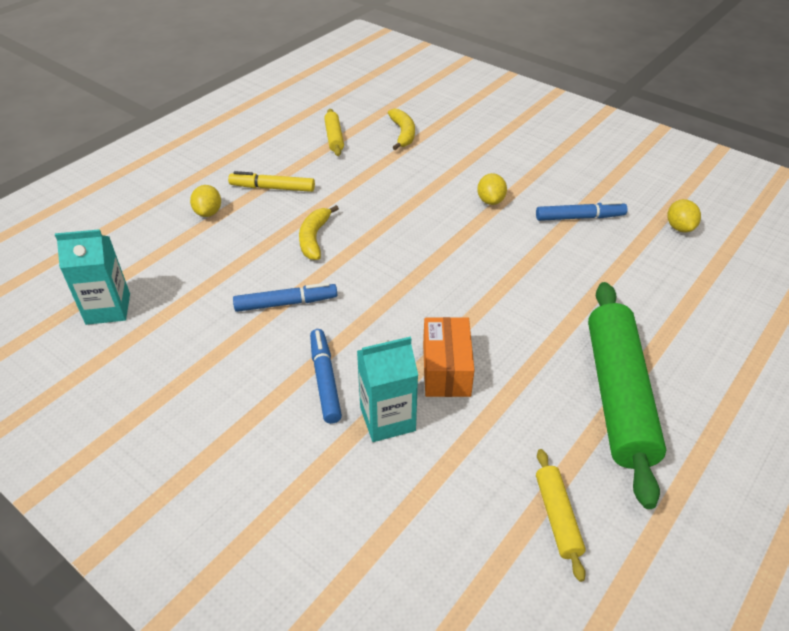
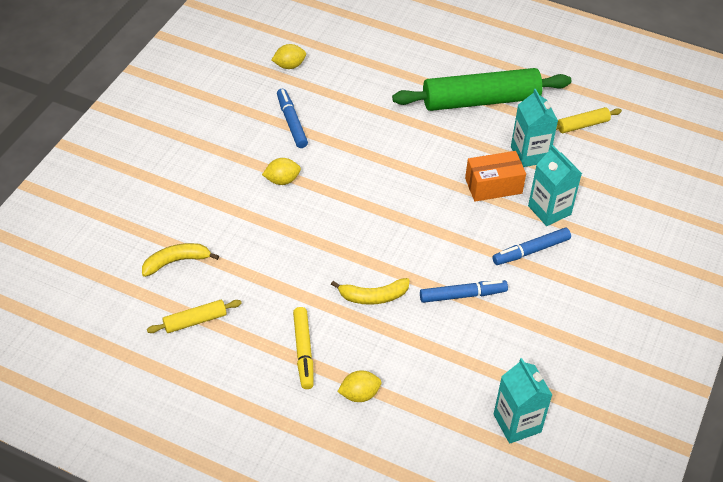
camera: 105 degrees left, 5 degrees up
(286, 303) = (462, 295): blue marker -> blue marker turned 105 degrees clockwise
(499, 425) = (529, 154): none -> turquoise carton

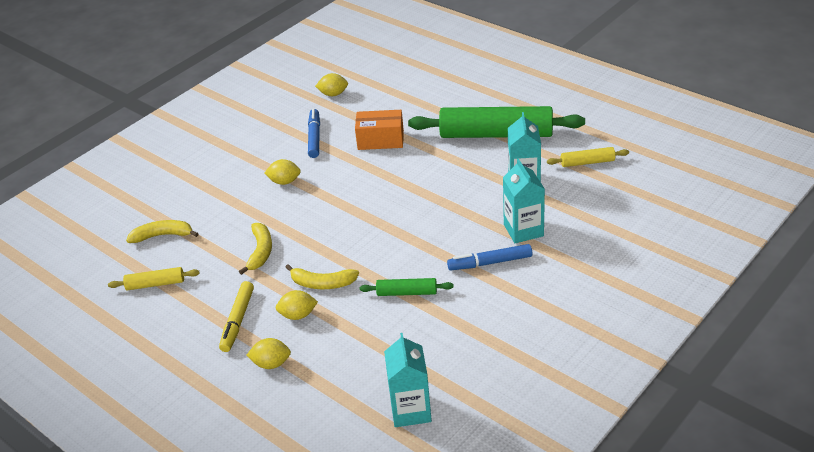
camera: 20 degrees right, 10 degrees down
(292, 268) = (260, 251): none -> yellow banana
(363, 336) = (298, 315): none -> yellow lemon
(462, 295) = (407, 292): blue marker -> green rolling pin
(493, 186) = (477, 204): orange box -> orange box (380, 140)

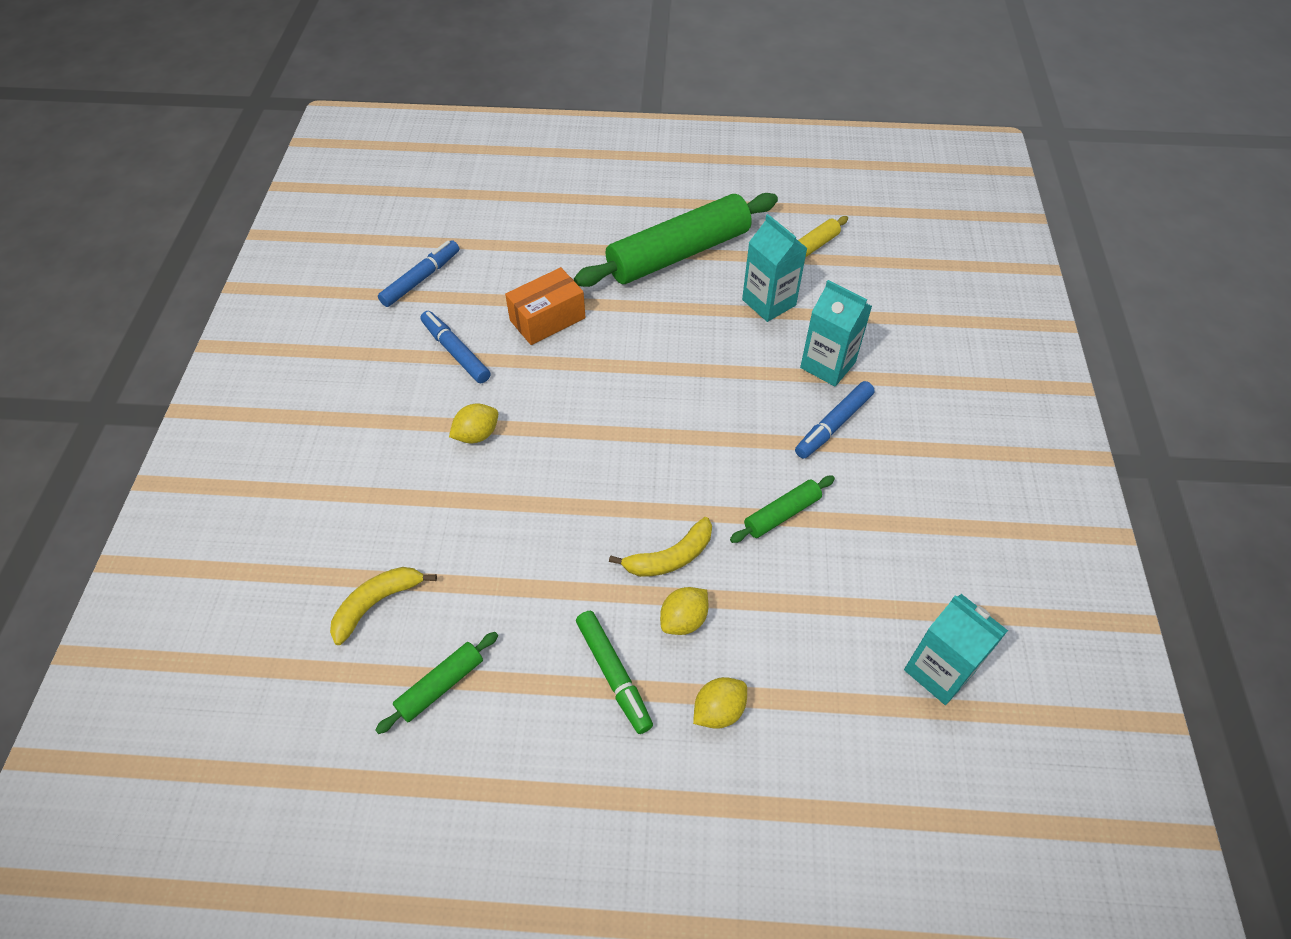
camera: 40 degrees left, 15 degrees up
(155, 284) = (441, 686): yellow rolling pin -> green rolling pin
(238, 321) = (614, 674): yellow marker -> green marker
(260, 251) = (544, 554): yellow banana -> none
(333, 94) = (421, 279): yellow lemon -> blue marker

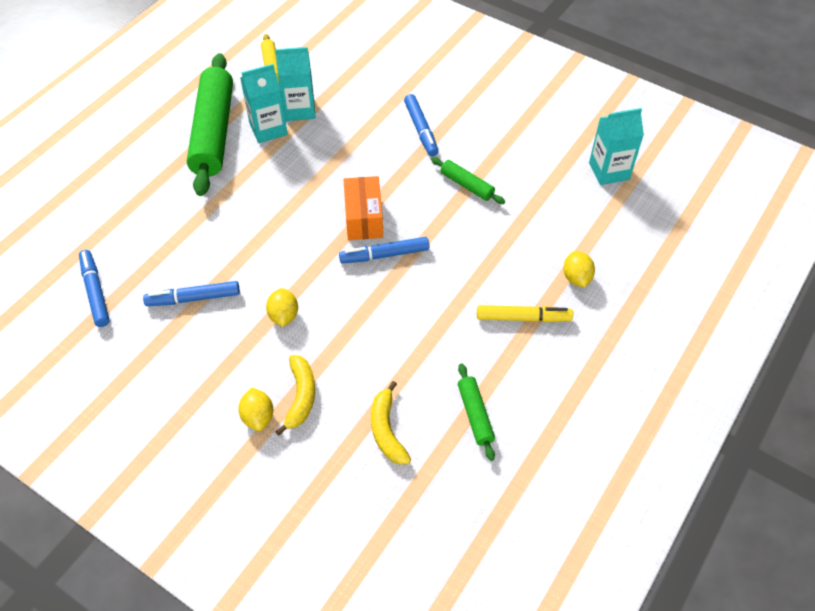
camera: 60 degrees left, 0 degrees up
(547, 319) = (209, 231): orange box -> orange box (364, 218)
(614, 674) = (523, 318): green marker -> yellow marker
(616, 483) = (384, 255): none -> blue marker
(670, 557) = (460, 253): yellow banana -> yellow banana (301, 396)
(683, 620) = (508, 267): yellow lemon -> yellow lemon (258, 417)
(781, 514) = (466, 185): green rolling pin -> green rolling pin turned 45 degrees counterclockwise
(828, 365) = (374, 108): turquoise carton -> turquoise carton (268, 129)

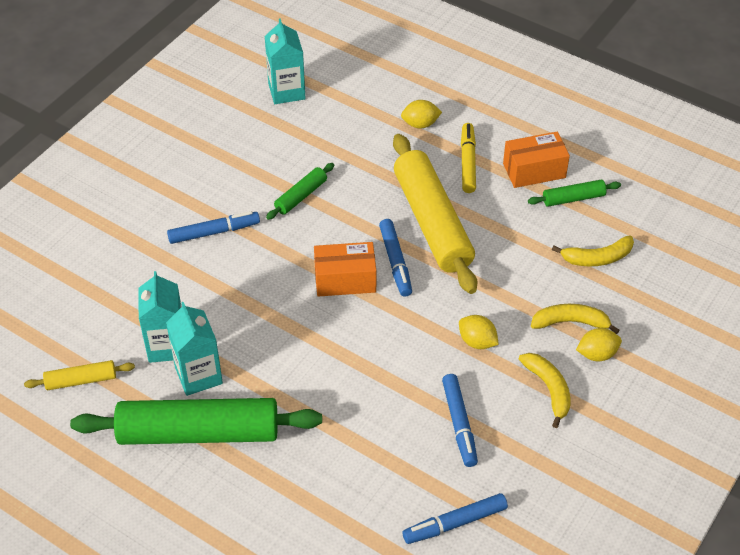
camera: 90 degrees left, 5 degrees down
(221, 371) = (548, 389): none -> yellow banana
(284, 316) = (477, 342): yellow lemon -> yellow lemon turned 45 degrees clockwise
(436, 284) = (432, 222): none -> yellow rolling pin
(516, 379) = (534, 170): none -> orange box

